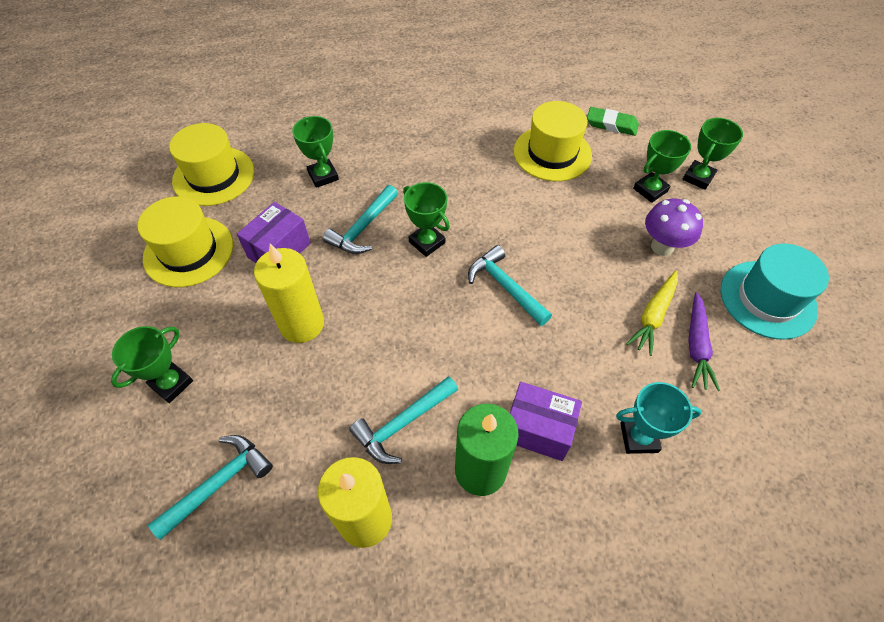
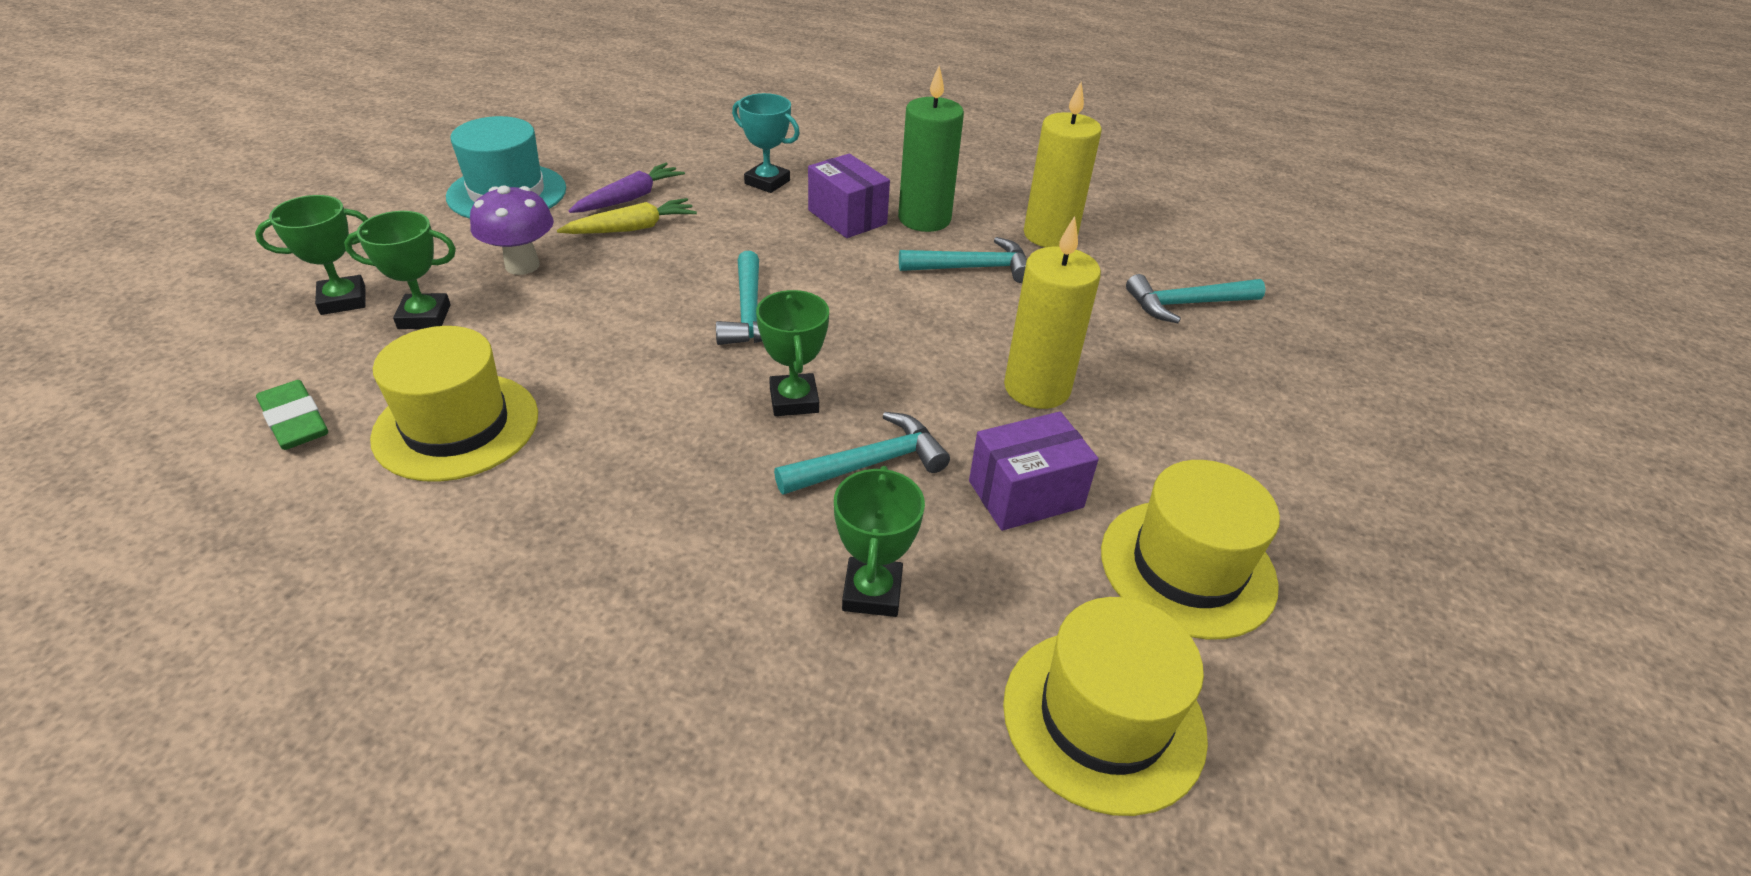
camera: 150 degrees left, 15 degrees down
(171, 383) = (1234, 402): green trophy -> none

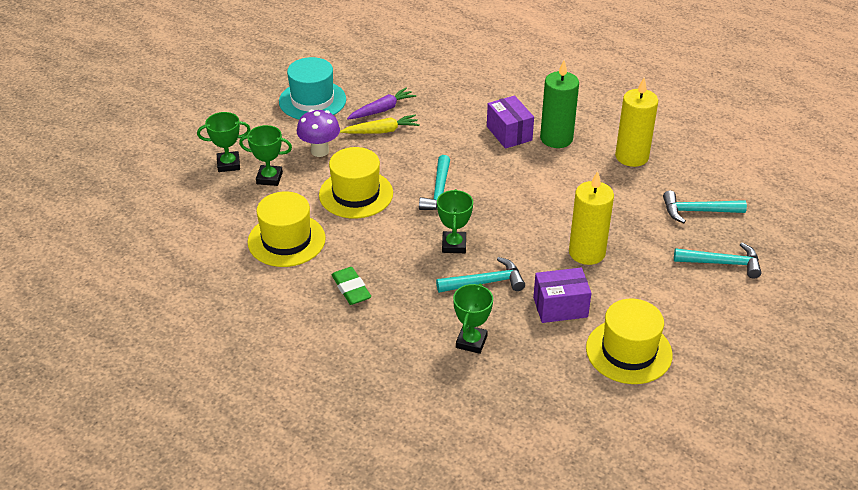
camera: 15 degrees right, 0 degrees up
(295, 421) = (212, 229): green eraser -> green eraser (351, 289)
(767, 182) = (465, 104): turquoise trophy -> none
(972, 268) = (575, 175): turquoise hammer -> turquoise hammer (722, 263)
(1103, 718) = (560, 406): yellow hat -> yellow hat (356, 194)

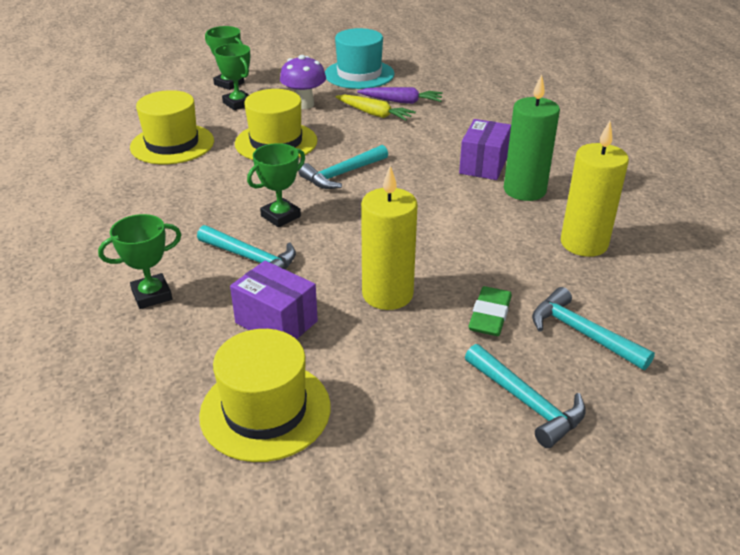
camera: 45 degrees right, 5 degrees down
(351, 289) = (148, 199): green eraser -> green eraser (490, 315)

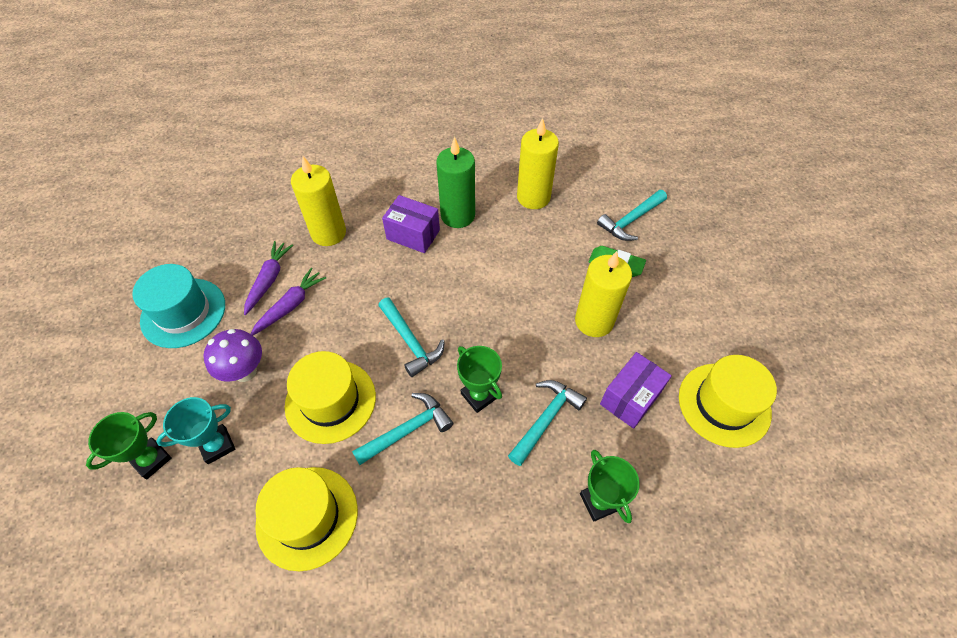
camera: 85 degrees left, 20 degrees up
(238, 103) = (217, 445): green trophy -> turquoise trophy
(374, 114) = (290, 306): yellow carrot -> purple carrot
(467, 121) = (328, 233): none -> yellow candle
(526, 402) = (695, 260): turquoise hammer -> turquoise hammer (407, 430)

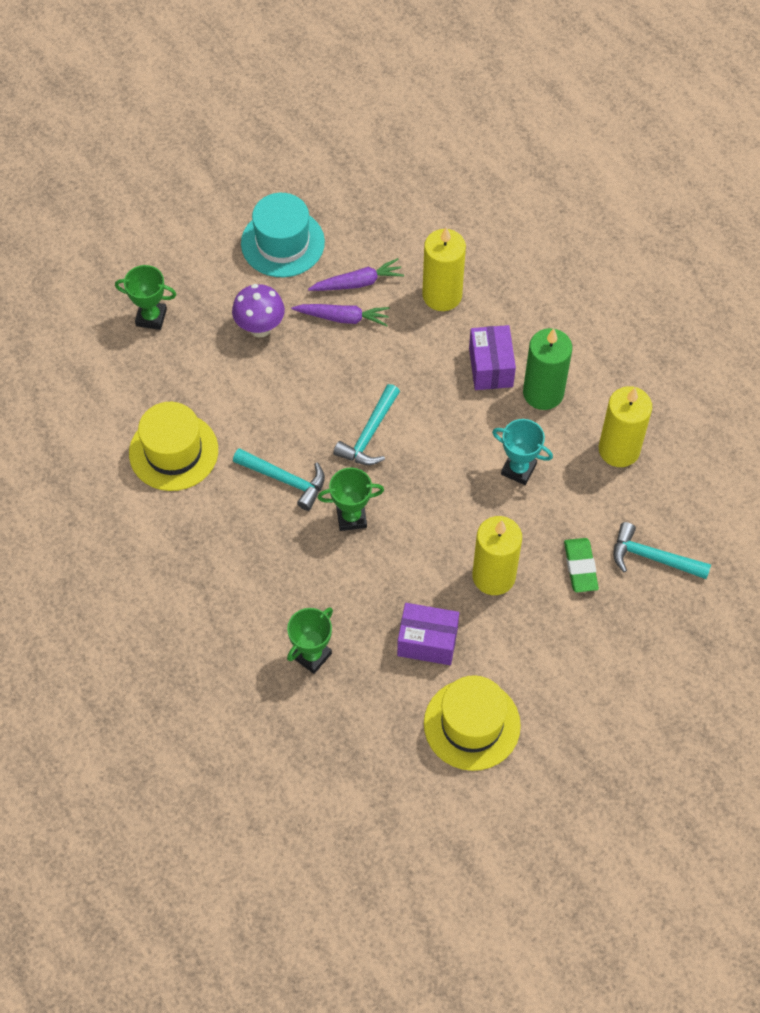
camera: 60 degrees right, 5 degrees up
(217, 445) = (188, 353): turquoise trophy -> turquoise trophy (518, 469)
(330, 401) = (274, 407): yellow hat -> none
(479, 395) = (351, 517): green trophy -> green trophy turned 60 degrees clockwise
(545, 419) = (362, 581): turquoise hammer -> none

